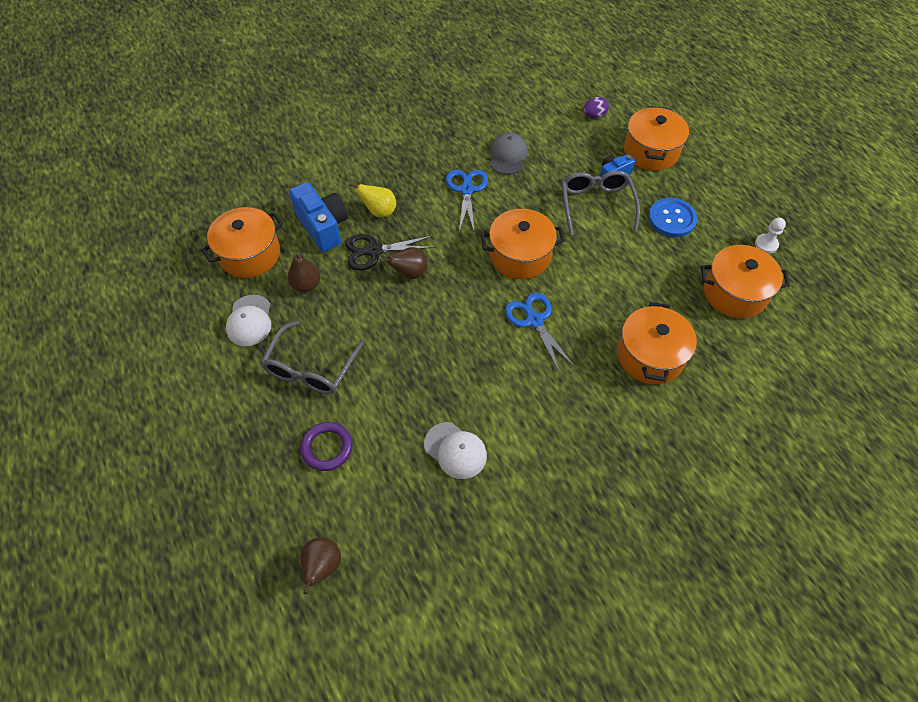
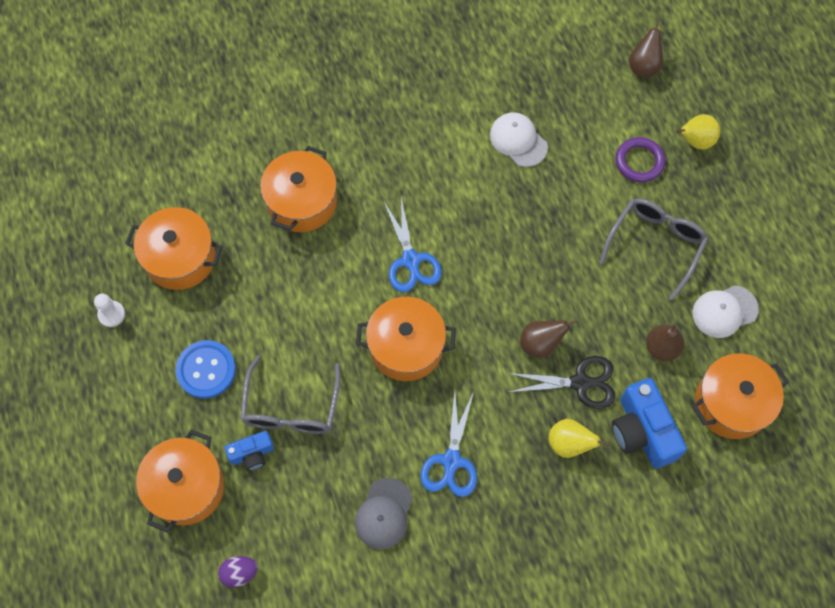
camera: 170 degrees left, 10 degrees up
(249, 321) = (724, 311): white cap -> white cap turned 120 degrees counterclockwise
(266, 481) = (695, 141): none -> yellow pear

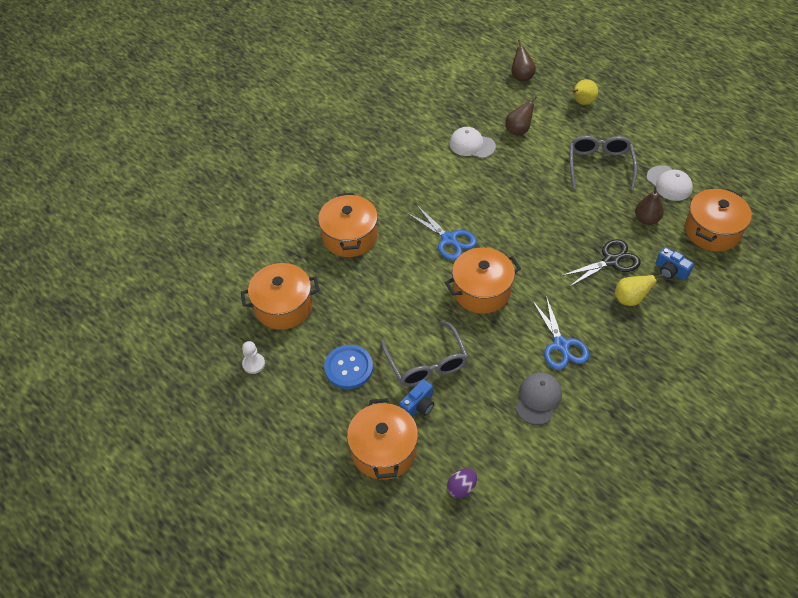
camera: 25 degrees left, 15 degrees down
(384, 513) = (538, 399): grey cap -> grey cap turned 150 degrees counterclockwise
(540, 344) = (569, 250): brown pear -> brown pear (518, 130)
(639, 162) = (556, 126): purple ring -> none
(642, 431) = (670, 271): blue camera -> blue camera, size x0.56
(724, 311) = (669, 183): white cap -> white cap turned 75 degrees counterclockwise

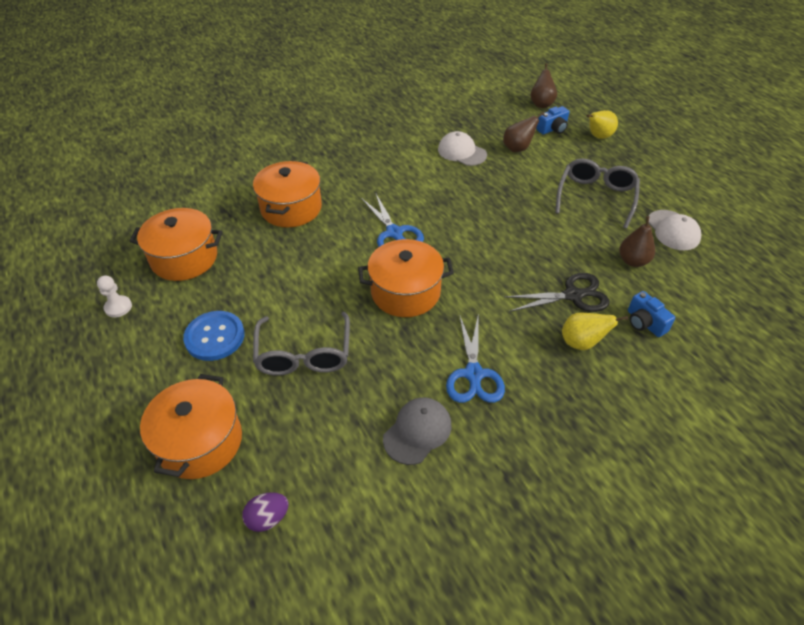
camera: 15 degrees right, 5 degrees down
(418, 406) = (269, 400): blue camera -> blue camera (553, 129)
(712, 231) = (712, 290): orange pot -> none

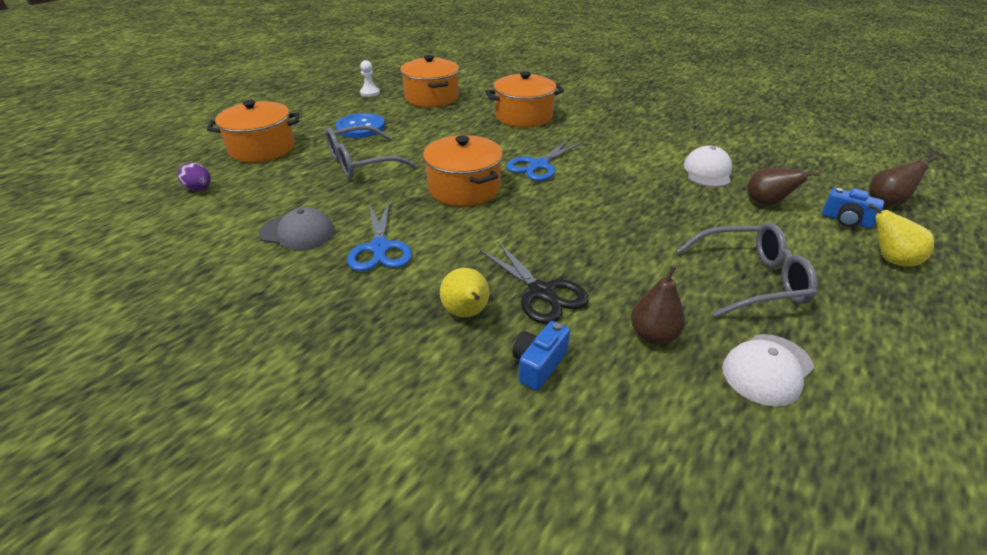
camera: 65 degrees right, 10 degrees down
(473, 374) = (380, 248): blue scissors -> blue scissors turned 75 degrees counterclockwise

